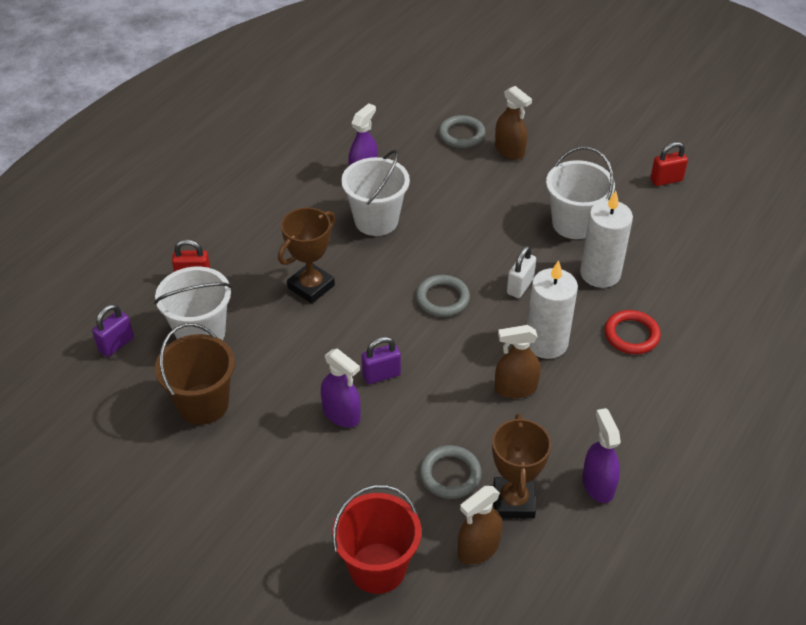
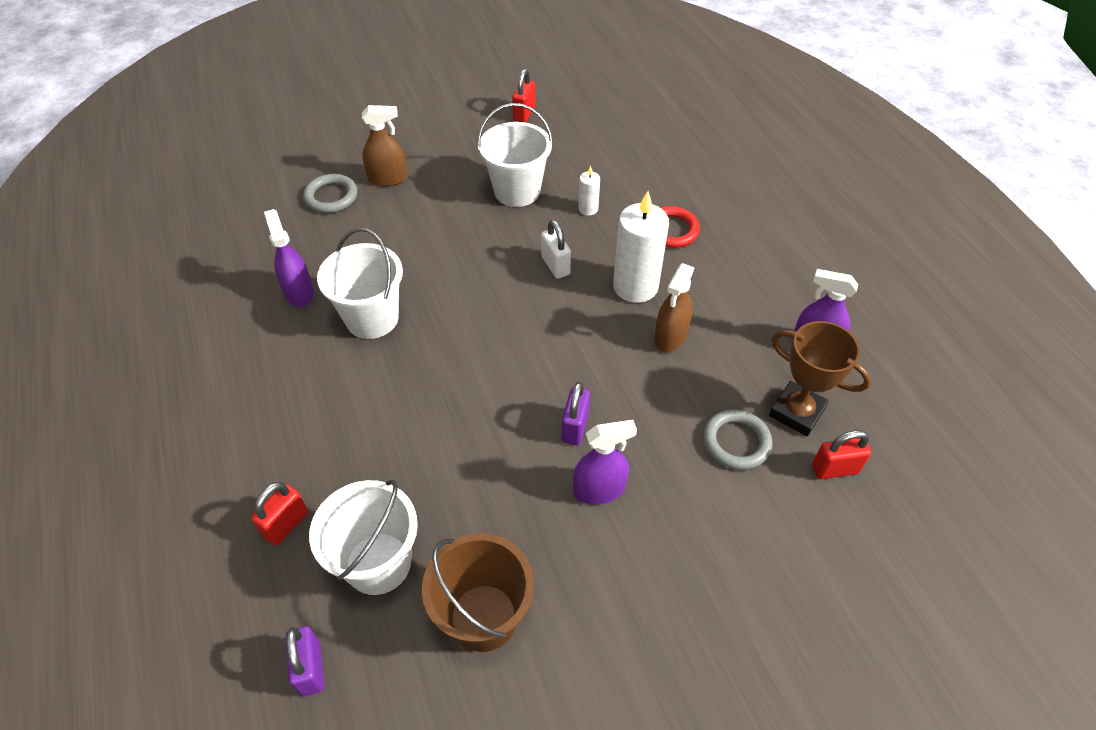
camera: 55 degrees left, 5 degrees up
(311, 286) = (407, 421): brown trophy -> none
(377, 568) = (812, 566): red bucket -> none
(442, 299) = (520, 326): grey ring -> none
(478, 548) = (834, 469): brown spray bottle -> red padlock
(600, 273) = (588, 209): white candle -> white candle, size x0.48

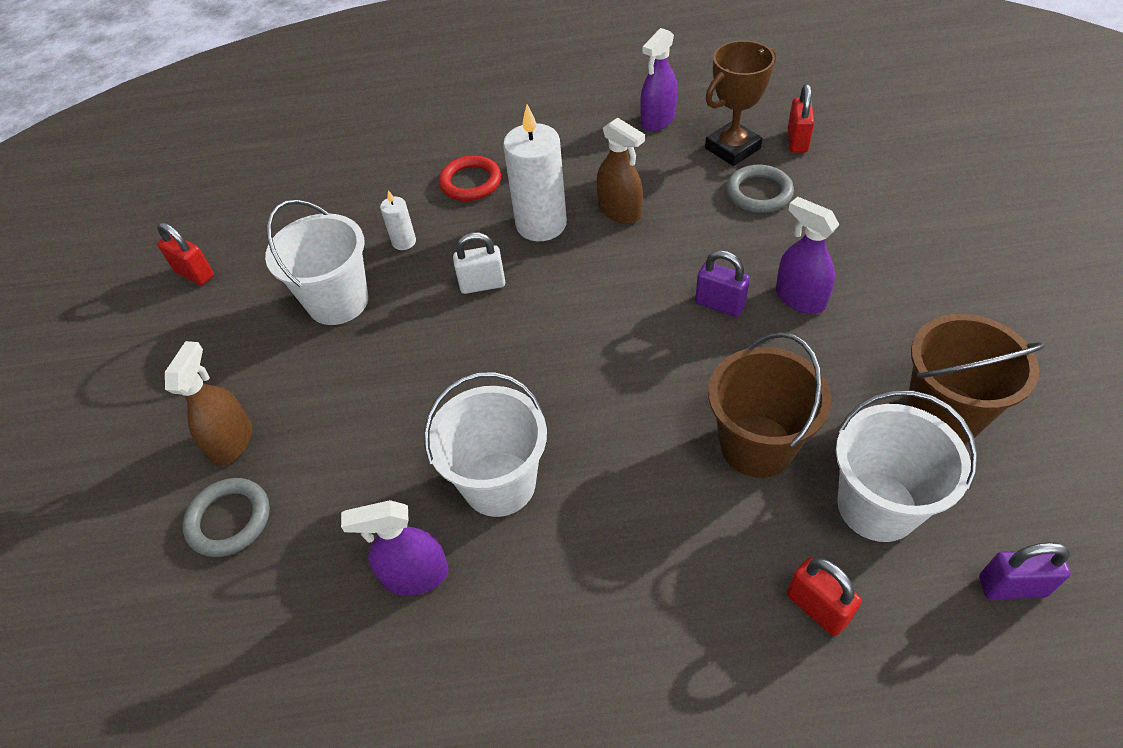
camera: 70 degrees left, 0 degrees up
(426, 471) = (757, 446): none -> brown bucket
(599, 489) = (800, 298): purple spray bottle -> purple spray bottle turned 45 degrees counterclockwise

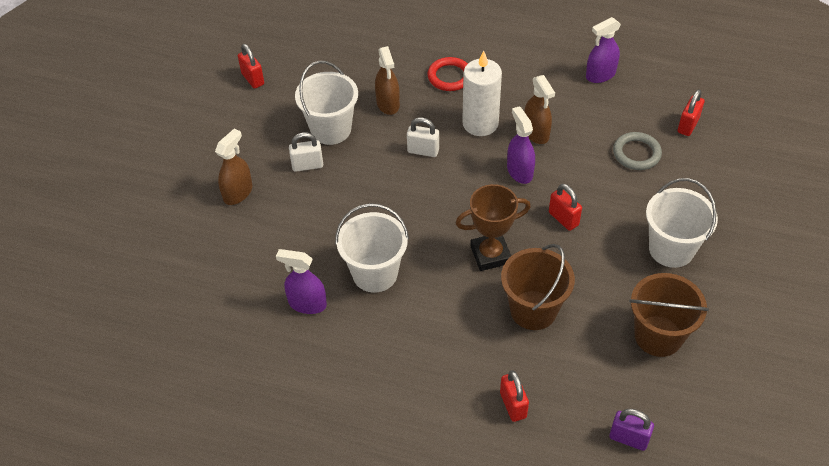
camera: 20 degrees right, 0 degrees up
(229, 520) = (221, 236): grey ring -> none
(325, 363) = (307, 165): none -> white padlock
(404, 242) = (388, 104): white candle -> brown spray bottle
(719, 304) = (563, 219): purple padlock -> red padlock
(732, 148) = (639, 115): brown trophy -> brown trophy (490, 255)
(800, 298) = (617, 234): purple spray bottle -> purple spray bottle (519, 171)
(877, 506) = (581, 369): white bucket -> white bucket (671, 249)

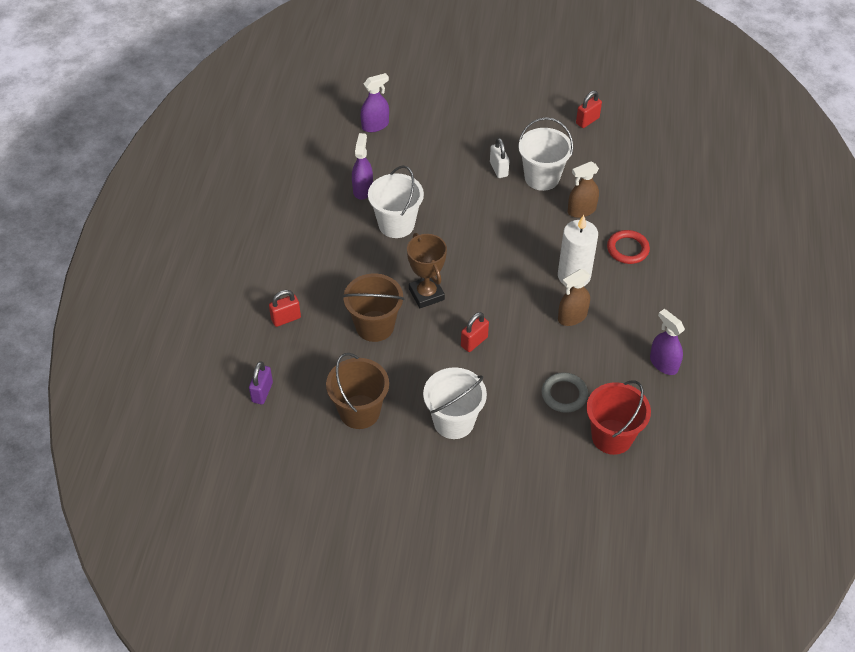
camera: 80 degrees right, 0 degrees up
(238, 193) = (461, 133): brown spray bottle -> none
(423, 151) = (531, 240): white padlock -> none
(519, 171) = (522, 308): purple spray bottle -> purple spray bottle (375, 125)
(688, 125) = (612, 437): red padlock -> red bucket

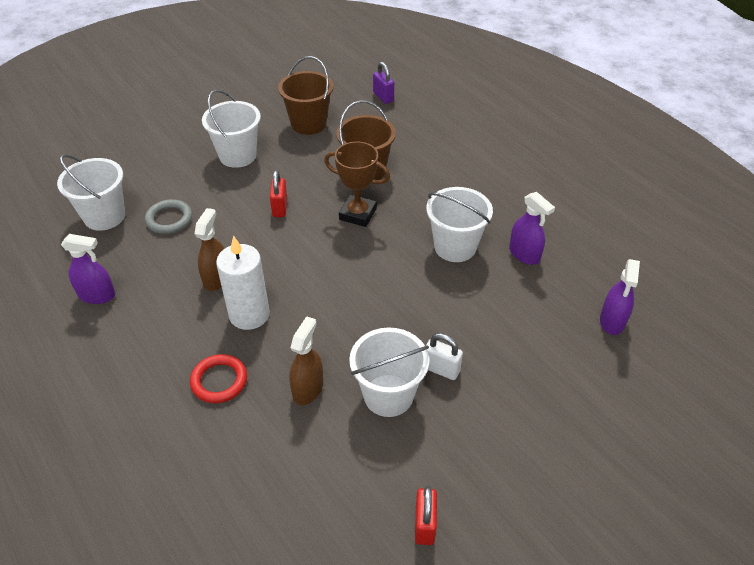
camera: 135 degrees right, 5 degrees down
(286, 319) = (431, 137): red padlock -> none
(612, 437) = (104, 216): red bucket -> white bucket

